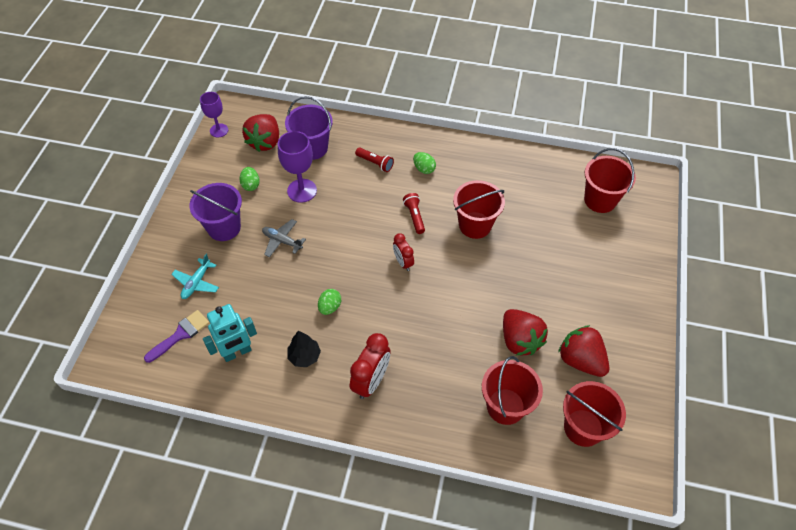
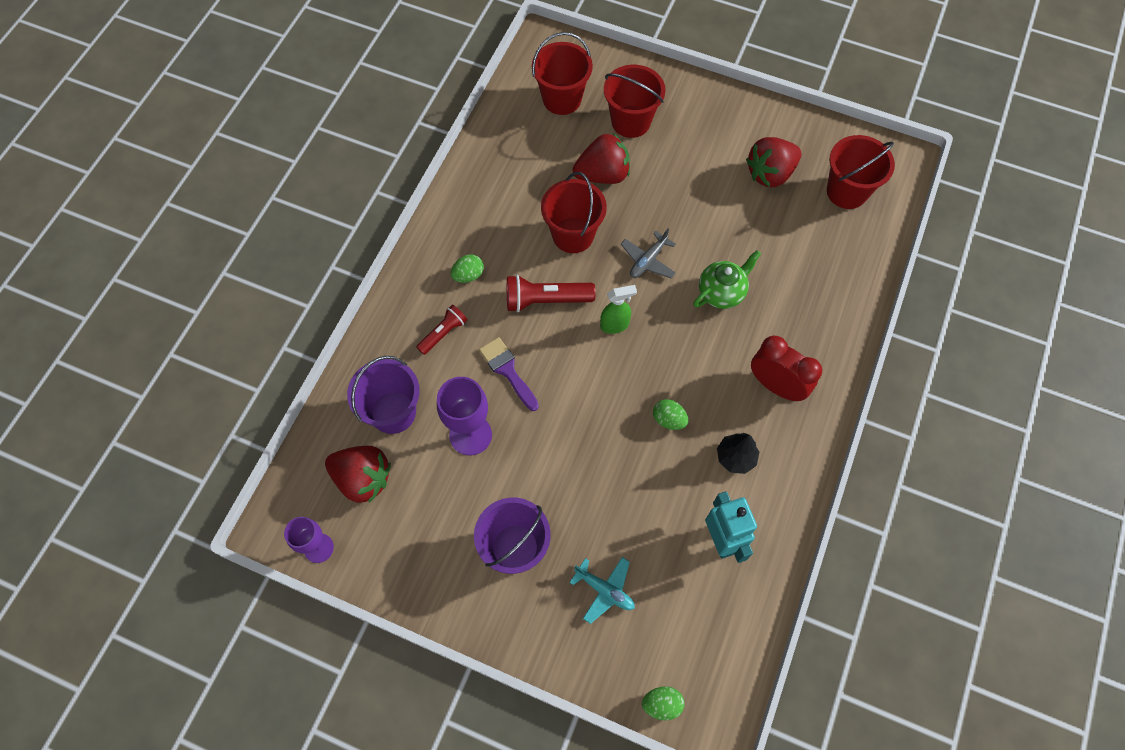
camera: 80 degrees left, 10 degrees up
(180, 334) = (685, 614): purple brush -> purple brush (507, 370)
(251, 185) = (443, 505): green egg -> green egg (661, 704)
(282, 241) = (554, 469): grey plane -> grey plane (648, 261)
(403, 262) = (615, 325): red clock -> green spray bottle
(414, 216) = (546, 300): red flashlight -> red flashlight, size x1.59
(449, 333) = (721, 292): none -> green teapot
(505, 406) = (818, 256): red bucket -> red bucket (630, 122)
(520, 340) = (739, 224): red strawberry -> red strawberry (603, 175)

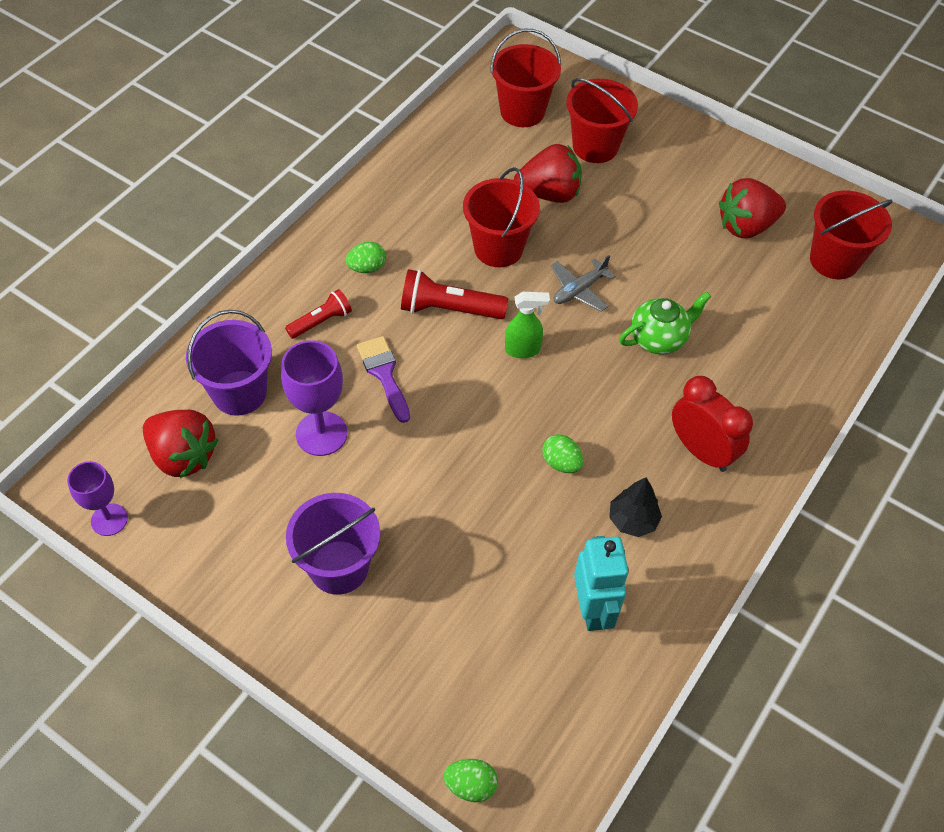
camera: 10 degrees right, 10 degrees down
(604, 590) = (434, 637): turquoise plane -> none

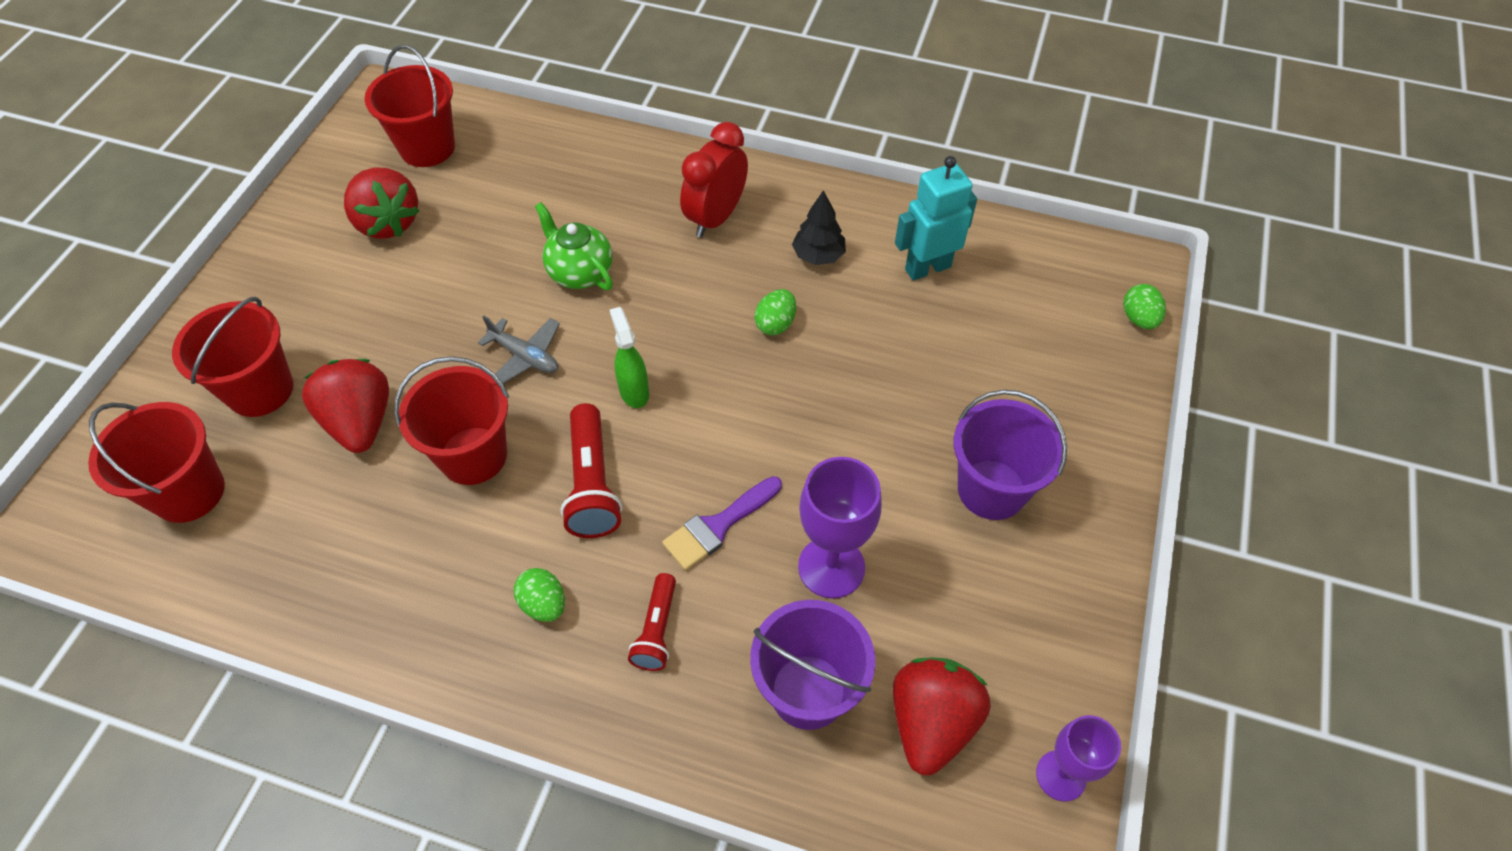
camera: 105 degrees left, 0 degrees up
(321, 322) = (656, 630): red flashlight -> red flashlight turned 120 degrees counterclockwise

